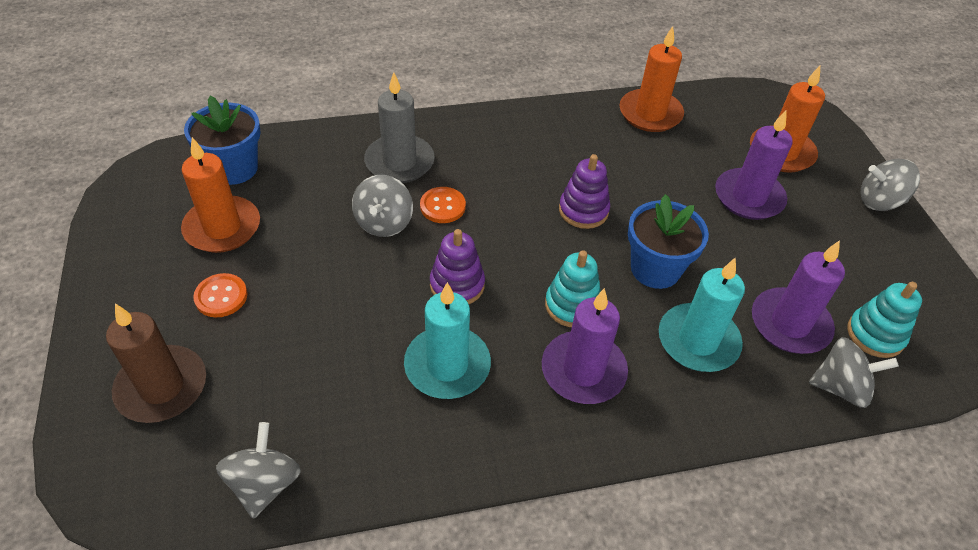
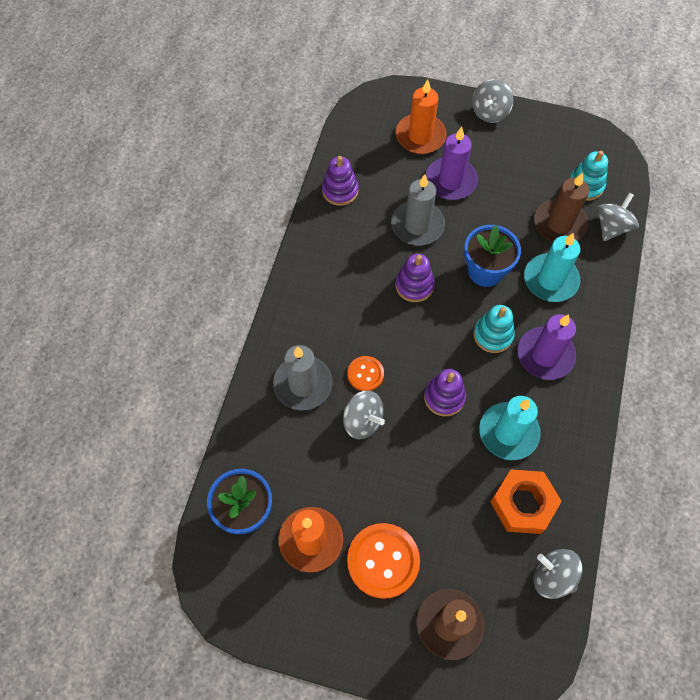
camera: 60 degrees left, 15 degrees up
(221, 296) = (383, 561): orange button -> orange button, size x1.78
(355, 414) = (523, 504): none -> orange nut
(650, 114) = (340, 191): orange candle -> purple stacking toy
(663, 188) = (417, 225): none -> grey candle
(790, 324) = (559, 224): purple candle -> brown candle

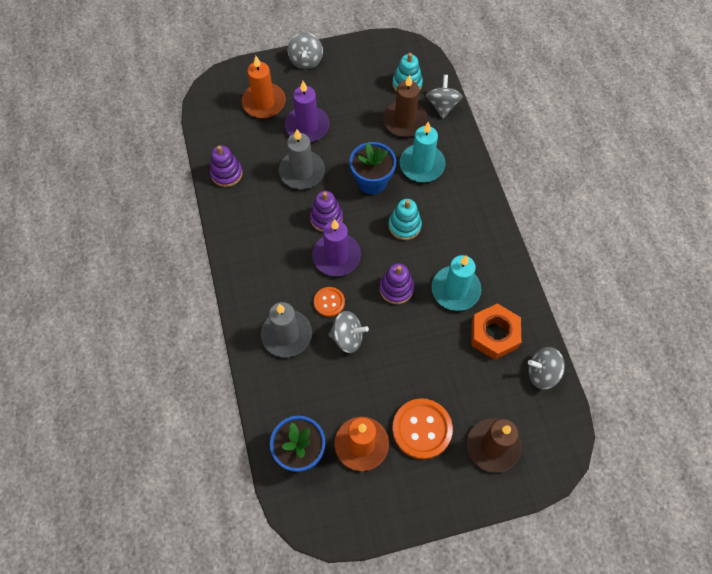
camera: 30 degrees left, 0 degrees up
(545, 355) = (449, 221): purple candle -> purple candle (336, 256)

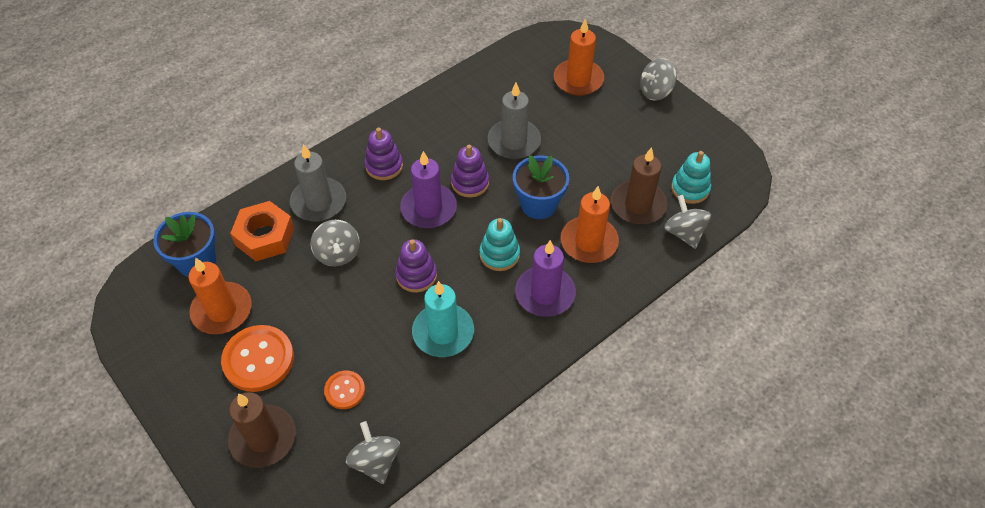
camera: 65 degrees right, 10 degrees down
(226, 173) = (475, 85): purple stacking toy -> purple stacking toy (384, 166)
(307, 126) = (573, 124): purple candle -> purple candle (545, 293)
(329, 302) = (371, 222): orange button -> orange button (345, 390)
(422, 165) = (589, 242): turquoise candle -> orange candle
(442, 106) = (684, 233): grey spinning top -> grey spinning top turned 90 degrees counterclockwise
(494, 334) = (404, 392): orange nut -> orange nut (265, 237)

